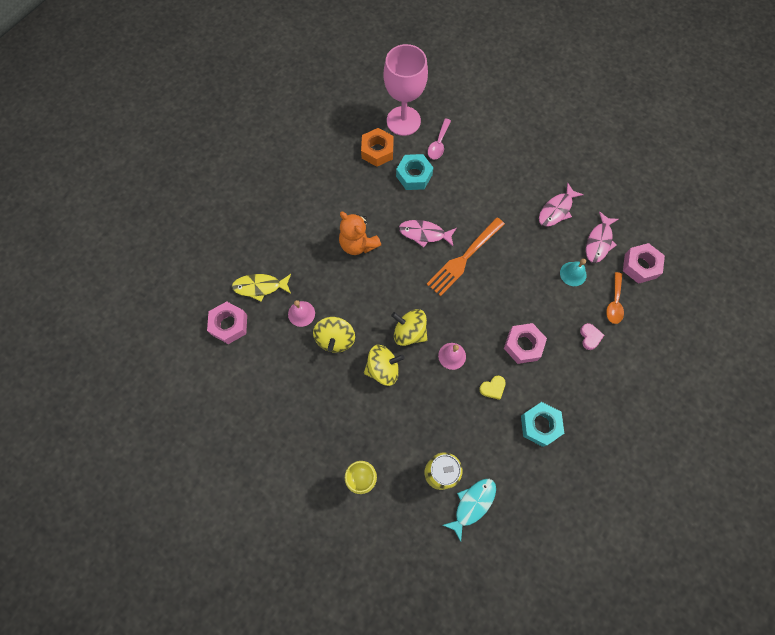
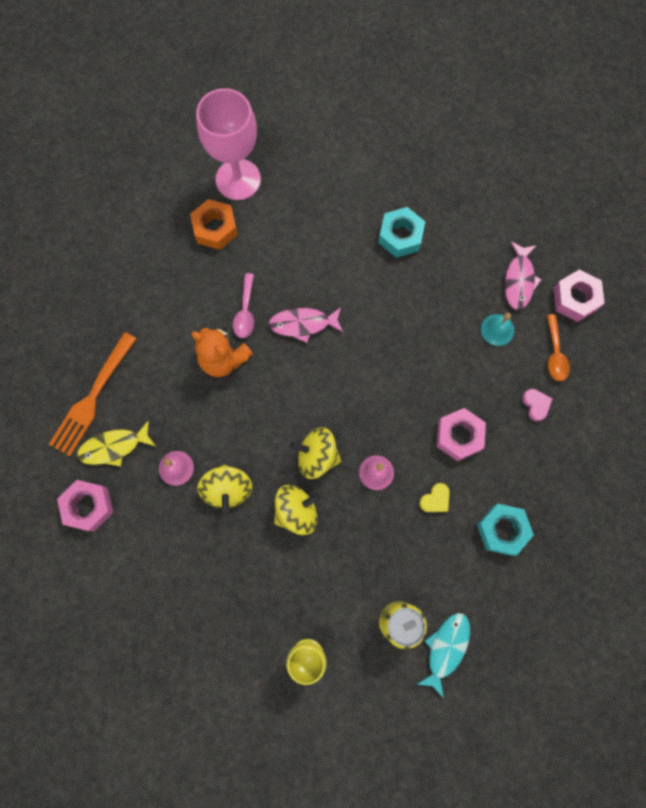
camera: 15 degrees left, 5 degrees up
(414, 175) = (270, 250): turquoise nut -> turquoise nut (400, 236)
(438, 144) = (290, 200): pink spoon -> pink spoon (245, 312)
(464, 258) = (360, 343): orange fork -> orange fork (92, 397)
(556, 210) = (458, 251): pink fish -> none

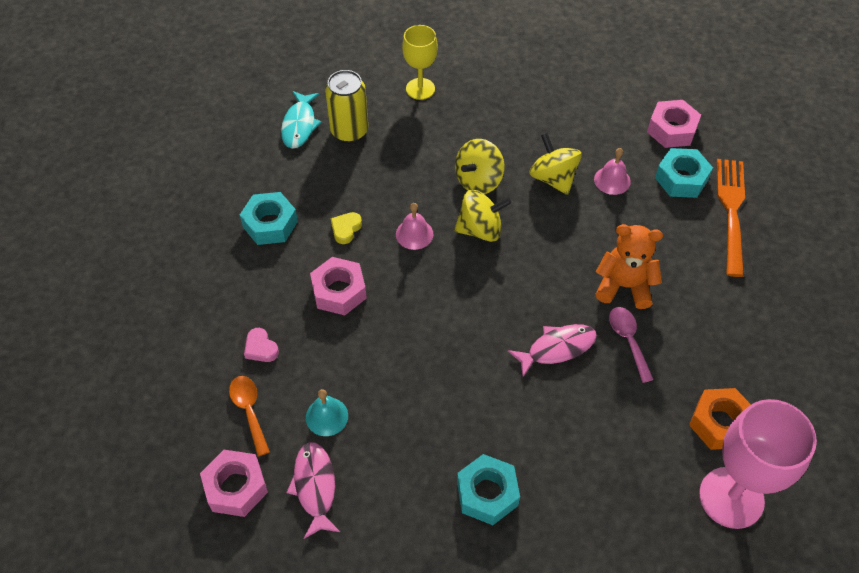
camera: 160 degrees right, 20 degrees down
(114, 447) = (681, 179): yellow fish -> turquoise nut

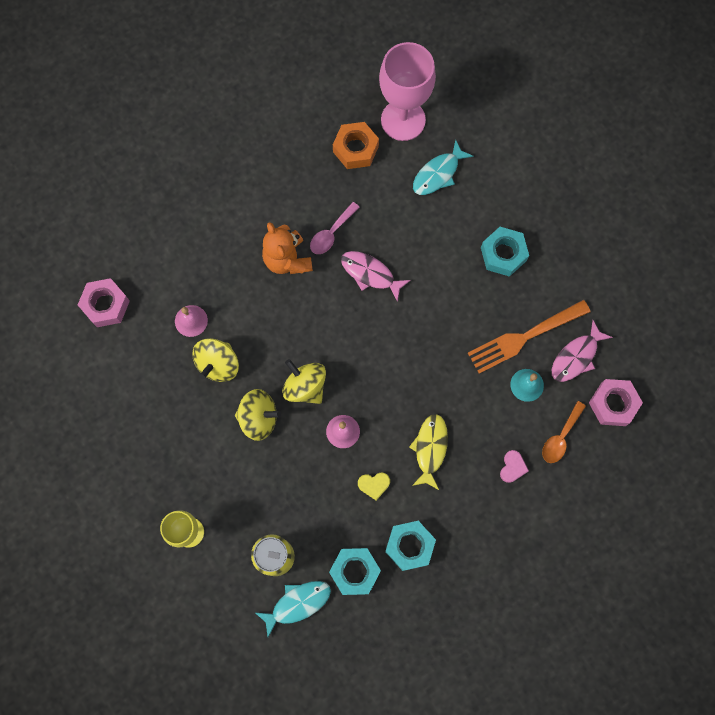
camera: 125 degrees left, 20 degrees up
(339, 291) = (430, 448): pink nut -> yellow fish
(635, 490) = (438, 174): none -> turquoise fish
(681, 179) = (156, 272): turquoise nut -> turquoise nut (355, 571)
(732, 212) = (166, 222): orange fork -> orange fork (525, 336)

